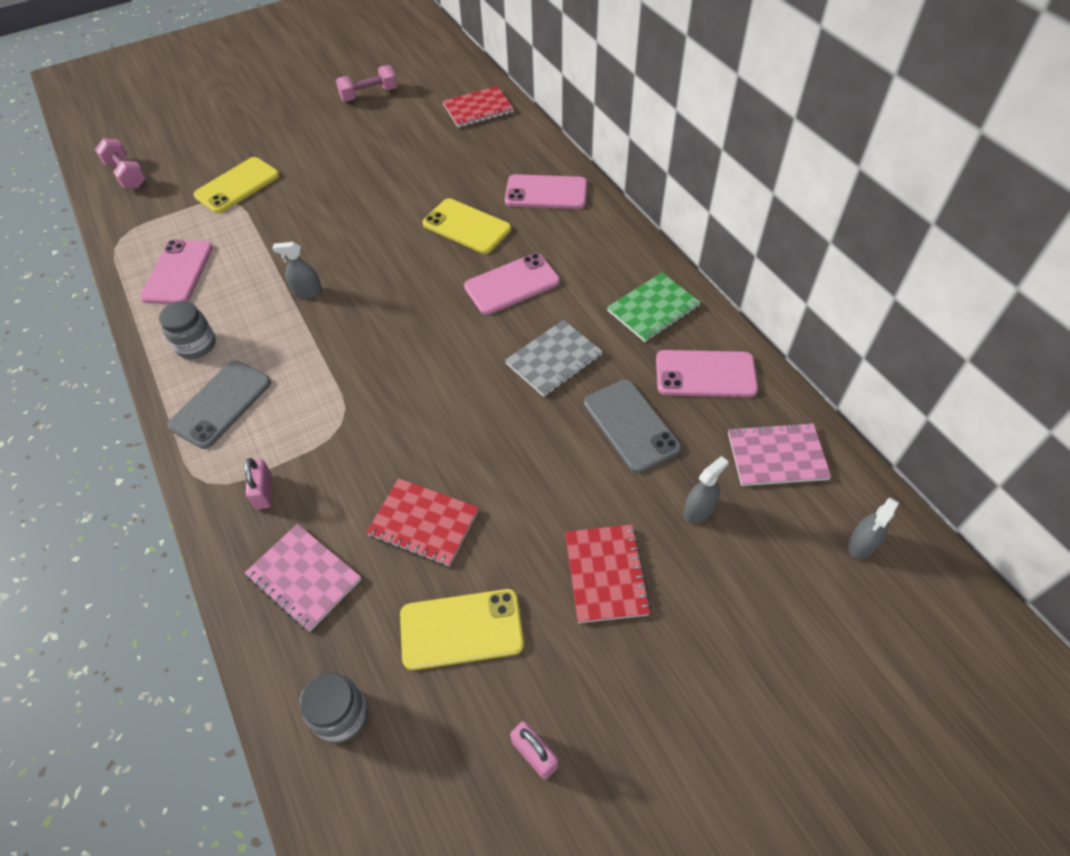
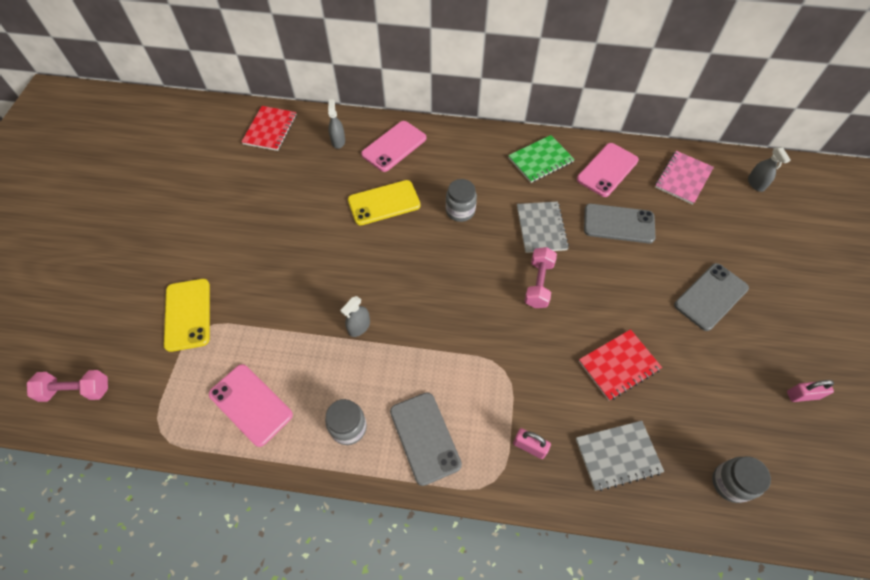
camera: 55 degrees left, 5 degrees up
(304, 578) = (617, 455): pink notebook -> grey notebook
(369, 95) = (177, 177): pink dumbbell -> pink dumbbell (538, 284)
(461, 629) = (706, 387): yellow phone -> none
(512, 284) = (460, 211): pink phone -> grey jar
(605, 574) = (710, 296): red notebook -> grey phone
(653, 309) = (540, 160): green notebook -> green notebook turned 60 degrees clockwise
(698, 510) = (695, 231): grey spray bottle -> grey spray bottle (338, 141)

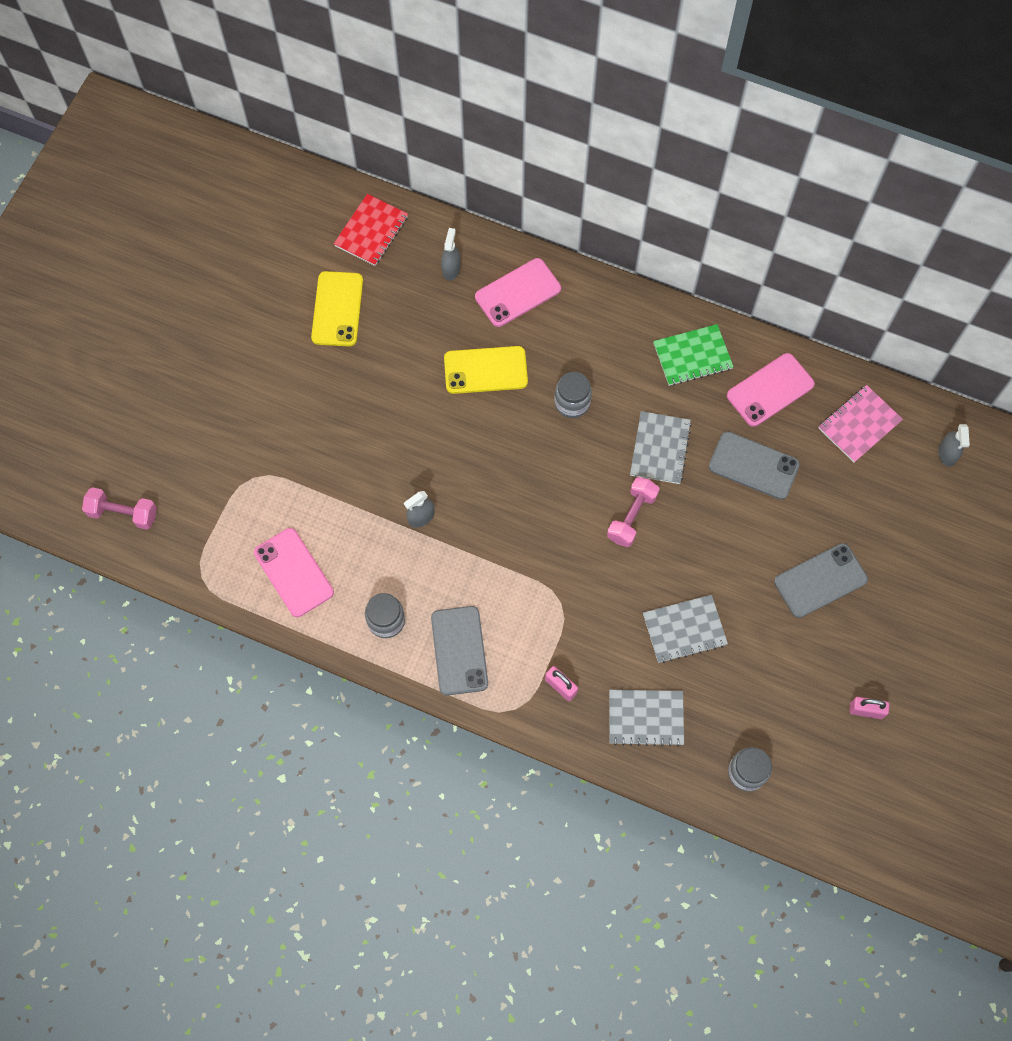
camera: 15 degrees right, 10 degrees up
(188, 314) = (243, 457): yellow phone -> yellow phone (337, 309)
(619, 365) = (684, 629): red notebook -> grey notebook

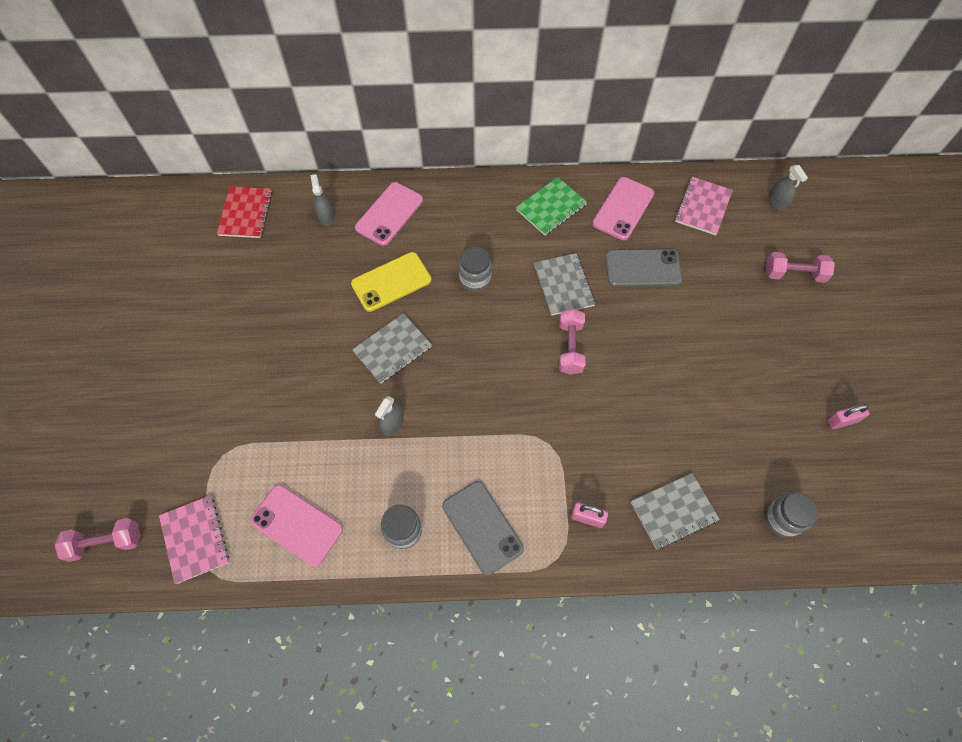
camera: 25 degrees left, 5 degrees down
(200, 545) = (195, 539): none -> pink notebook
(337, 309) = (242, 283): yellow phone -> none
(684, 629) = (663, 420): grey notebook -> grey notebook (392, 349)
(820, 580) = (744, 333): grey phone -> none
(913, 541) = (794, 274): none -> pink dumbbell

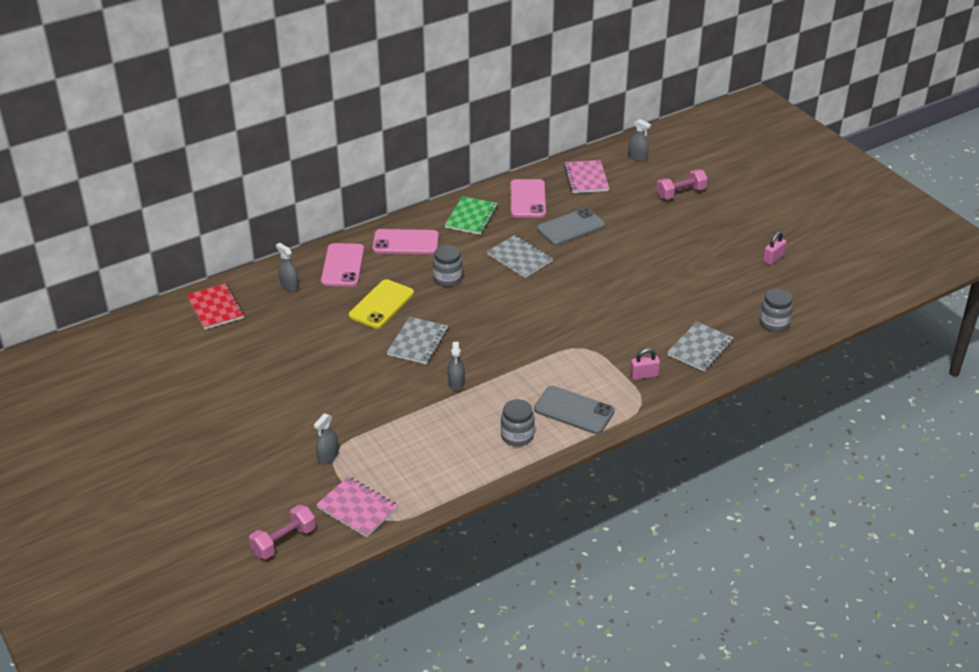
camera: 30 degrees left, 25 degrees down
(215, 454) = (328, 456): none -> grey spray bottle
(297, 525) = (432, 467): pink phone -> pink phone (405, 242)
(570, 347) = (554, 290): pink dumbbell -> none

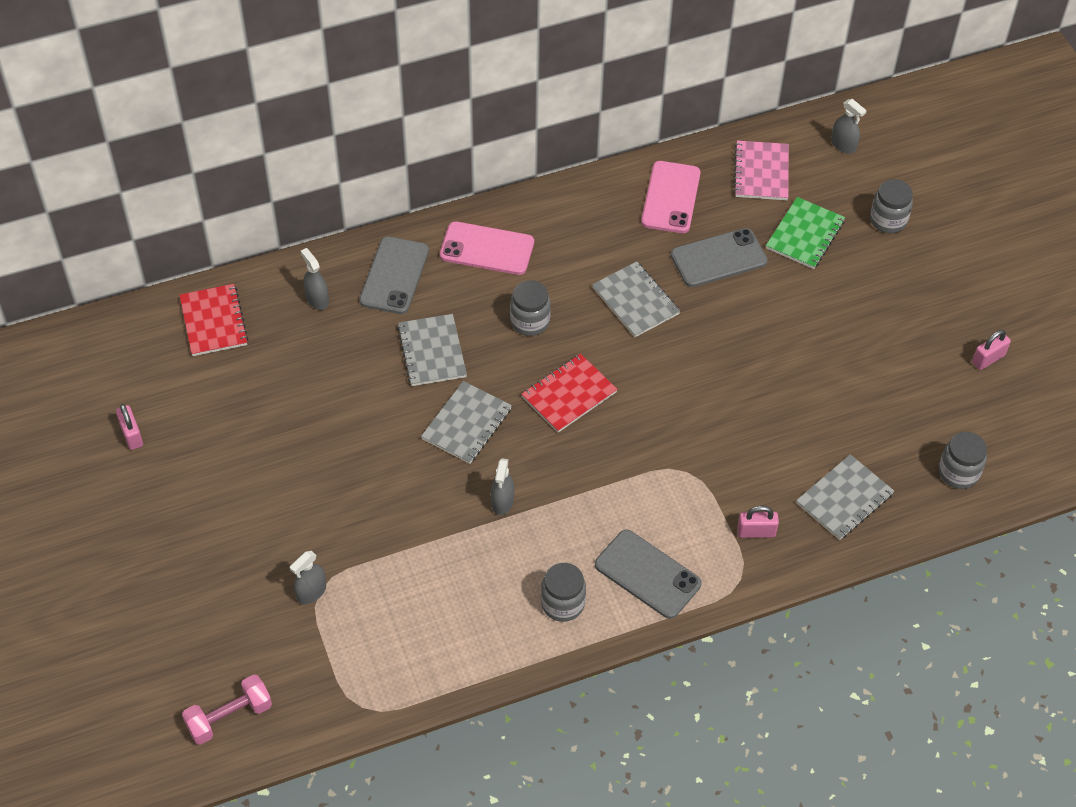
camera: 10 degrees right, 15 degrees up
(168, 381) = (131, 435): none -> pink padlock
(343, 265) = (394, 276): pink phone -> grey phone
(357, 508) = (331, 682): pink notebook -> none
(381, 304) = (432, 351): yellow phone -> grey notebook
(471, 217) = (586, 218): green notebook -> green notebook (805, 235)
(487, 316) = (569, 394): none -> red notebook
(680, 193) = (888, 220): pink dumbbell -> grey jar

